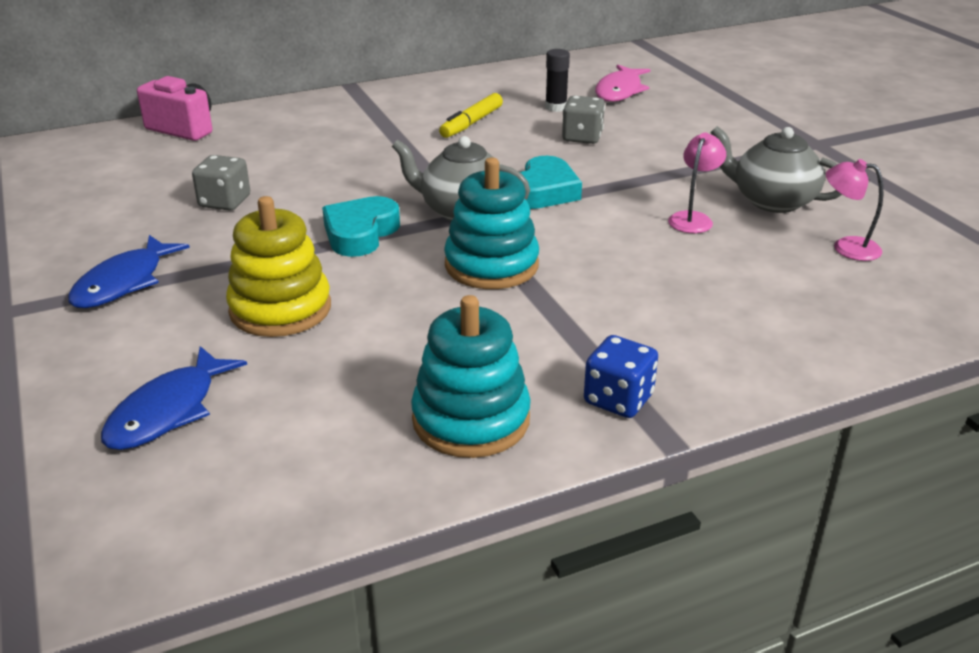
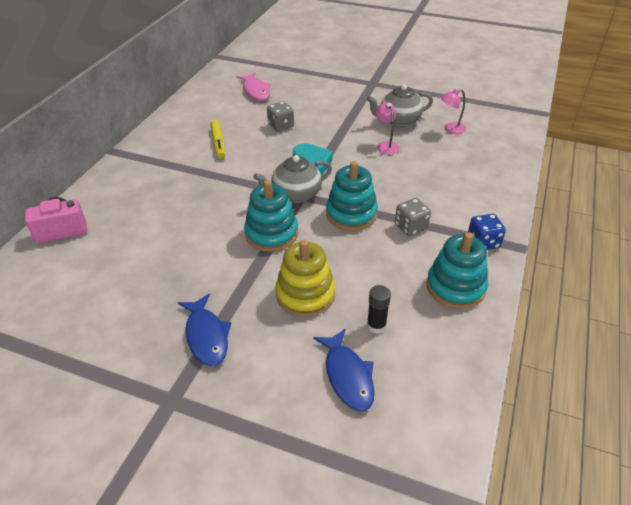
camera: 45 degrees left, 10 degrees up
(225, 202) = (173, 259): grey dice -> grey dice (411, 227)
(360, 233) = (271, 233): turquoise heart -> turquoise stacking toy
(556, 107) = (242, 114): black glue stick -> black glue stick (376, 325)

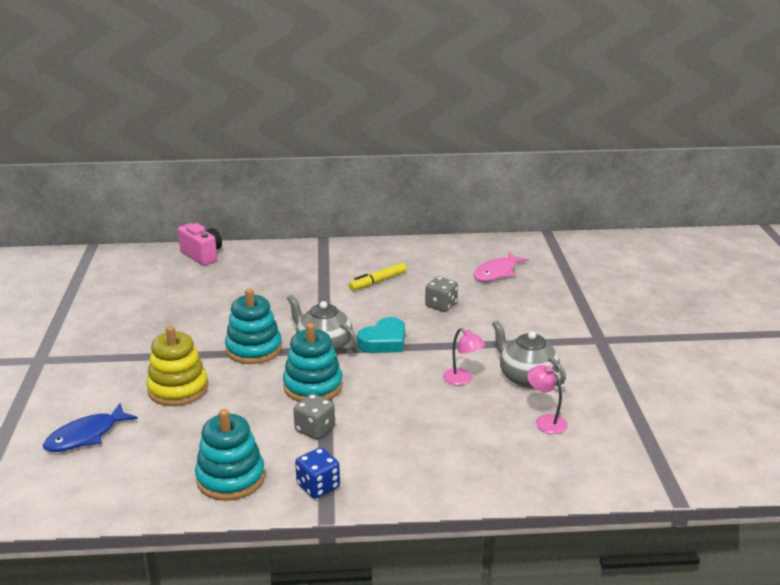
camera: 65 degrees right, 15 degrees down
(206, 336) = (109, 355): blue fish -> none
(376, 325) = (153, 438): black glue stick -> none
(386, 145) = (462, 380): pink lamp -> pink lamp turned 90 degrees clockwise

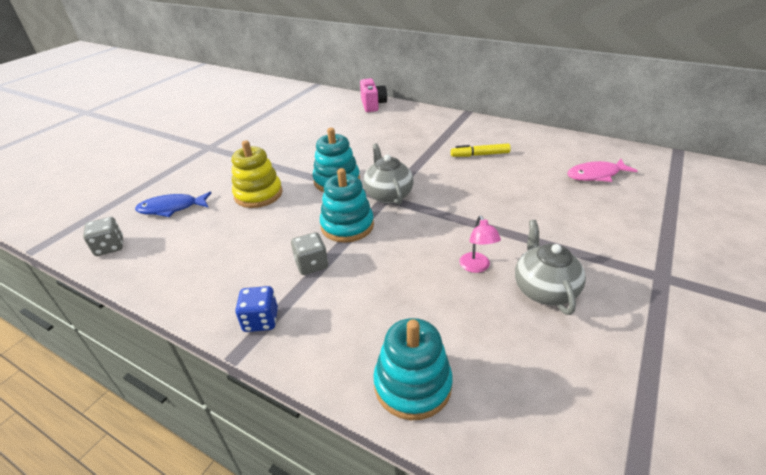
camera: 35 degrees right, 10 degrees up
(230, 478) = (212, 281): turquoise stacking toy -> turquoise stacking toy (412, 384)
(384, 341) = (439, 206): turquoise heart -> none
(441, 305) = (517, 190): grey dice -> grey dice (110, 247)
(545, 421) = (526, 348): pink lamp -> none

